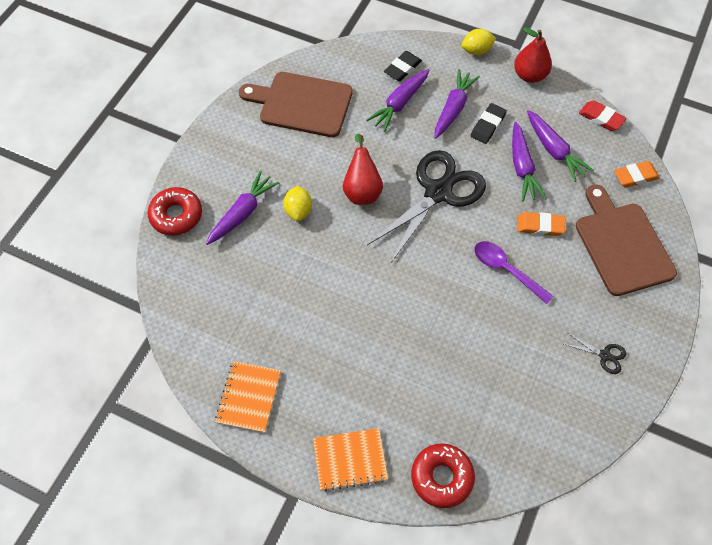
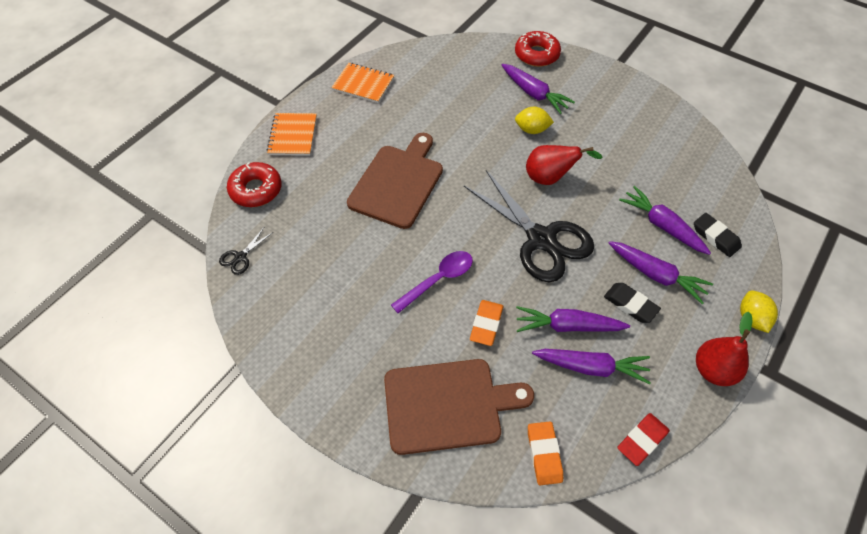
camera: 100 degrees right, 5 degrees down
(301, 104) = (660, 145): brown cutting board -> brown cutting board (398, 183)
(554, 150) = (591, 367): purple carrot -> purple carrot turned 150 degrees counterclockwise
(604, 355) = (321, 345): black scissors -> black scissors (240, 257)

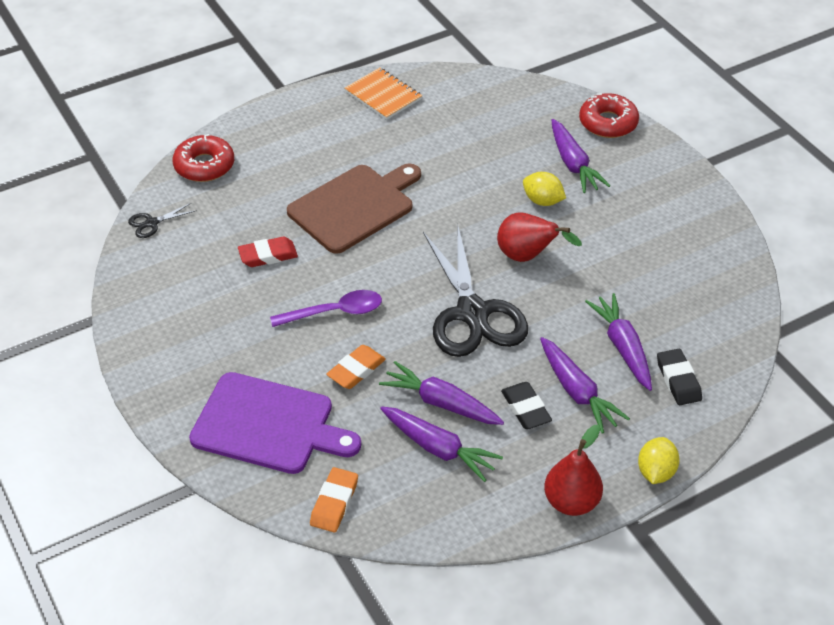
camera: 25 degrees right, 10 degrees down
(293, 135) = (274, 125): orange notebook -> none
(448, 405) = (268, 425): brown cutting board -> purple cutting board
(642, 440) = (443, 531): red eraser -> red eraser (268, 255)

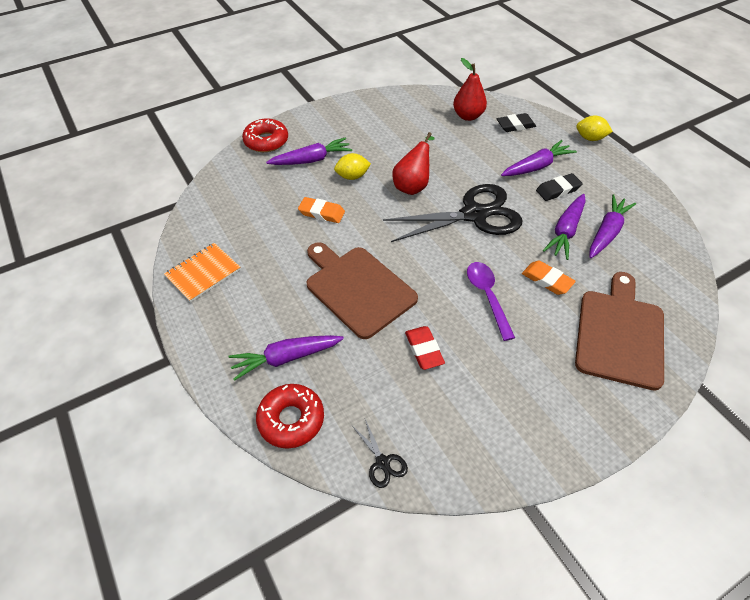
camera: 90 degrees left, 5 degrees up
(268, 425) = (619, 334): purple cutting board -> brown cutting board
(334, 503) = (677, 288): orange eraser -> orange eraser (322, 213)
(542, 201) = (352, 176): yellow lemon -> yellow lemon turned 45 degrees clockwise
(571, 502) = (626, 172): red pear -> red pear (468, 116)
(622, 347) = (493, 146): purple carrot -> purple carrot (286, 358)

